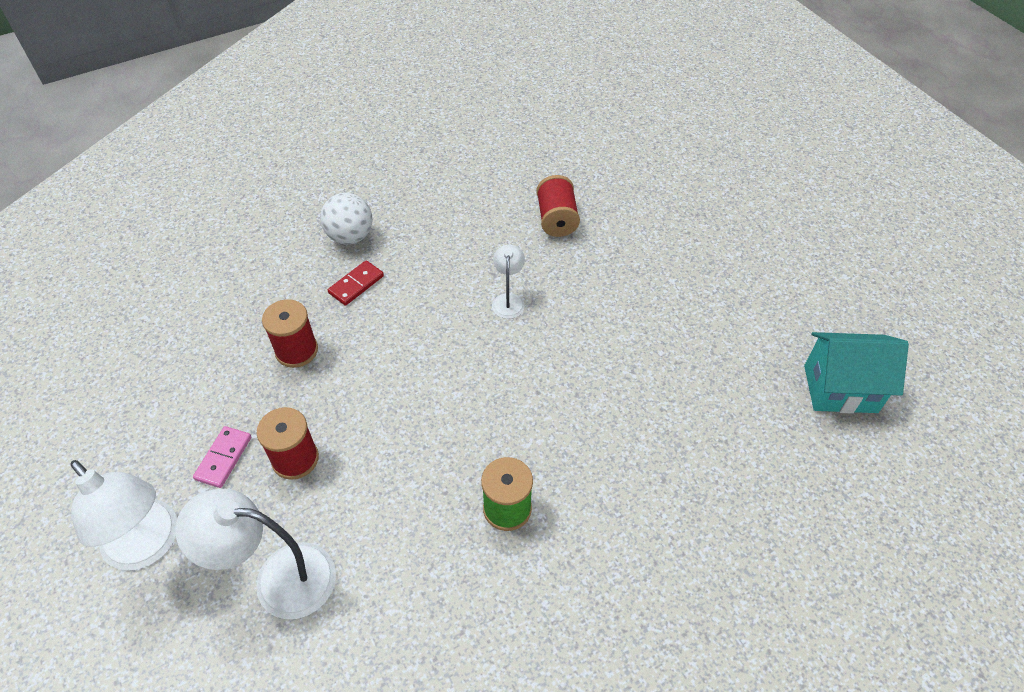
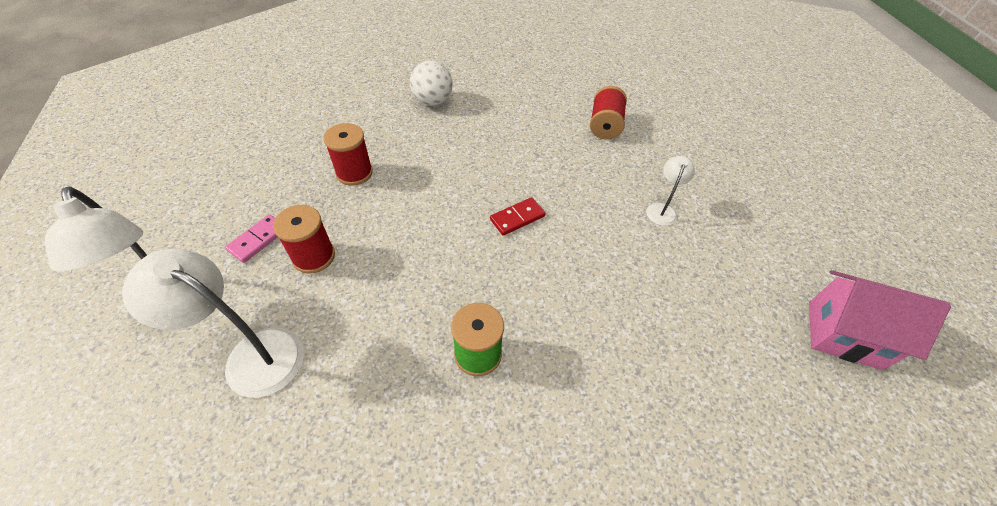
camera: 15 degrees right, 0 degrees up
(356, 285) = (422, 136): red domino -> red domino (517, 218)
(508, 300) = (542, 177): white lamp -> white lamp (662, 209)
(840, 389) = (843, 335): turquoise house -> pink house

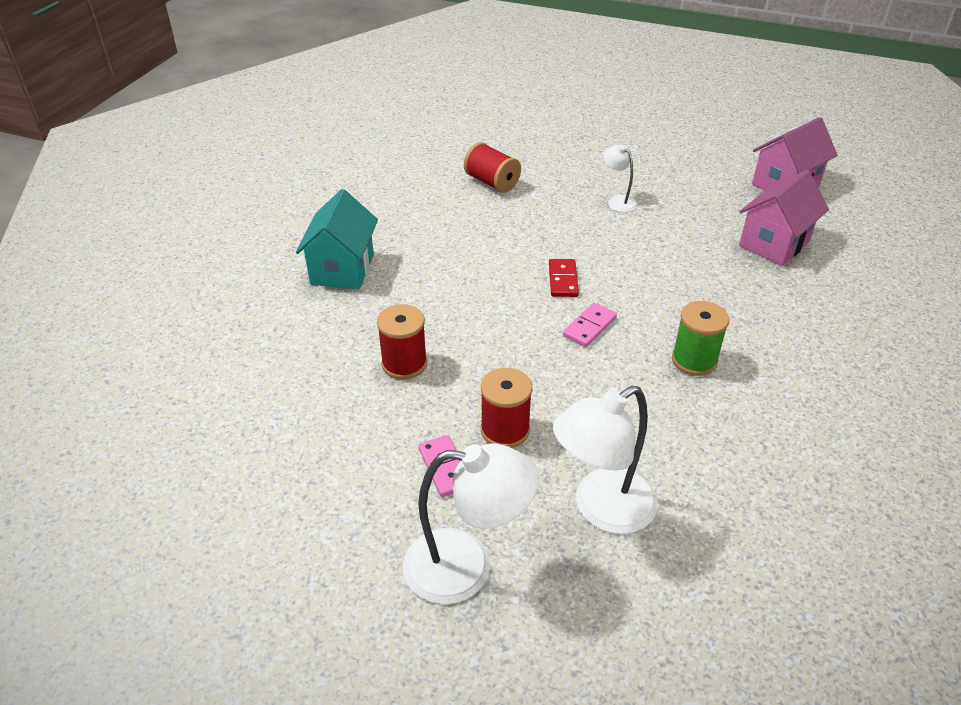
camera: 55 degrees left, 10 degrees down
(433, 101) = (342, 269): white ball -> turquoise house
(469, 259) = (589, 327): none -> pink domino
(722, 360) = (774, 243): none -> pink house

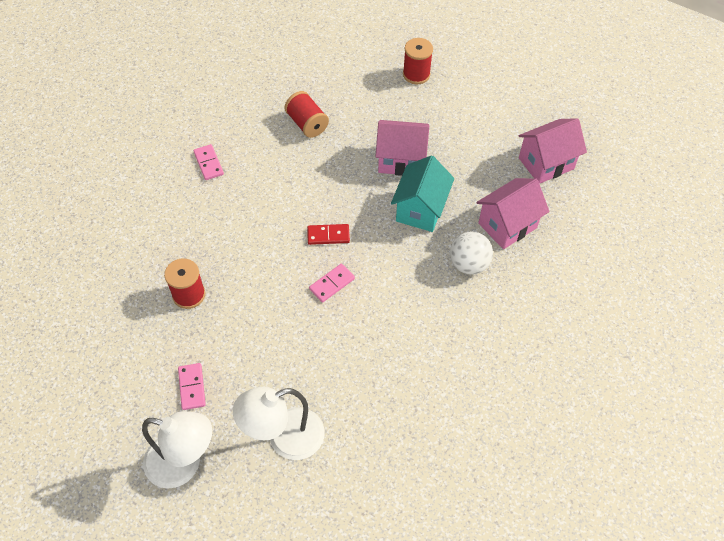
camera: 10 degrees right, 15 degrees up
(342, 269) = (167, 197): turquoise house -> turquoise house (420, 209)
(385, 231) = (209, 163): none -> pink domino
(505, 430) = (241, 364): red spool -> red spool (416, 74)
(563, 280) = (328, 235): red domino -> red domino turned 75 degrees clockwise
(618, 201) = (400, 160): white lamp -> pink house
(694, 360) = (397, 327): green spool -> none
(749, 285) = (468, 264): none -> white ball

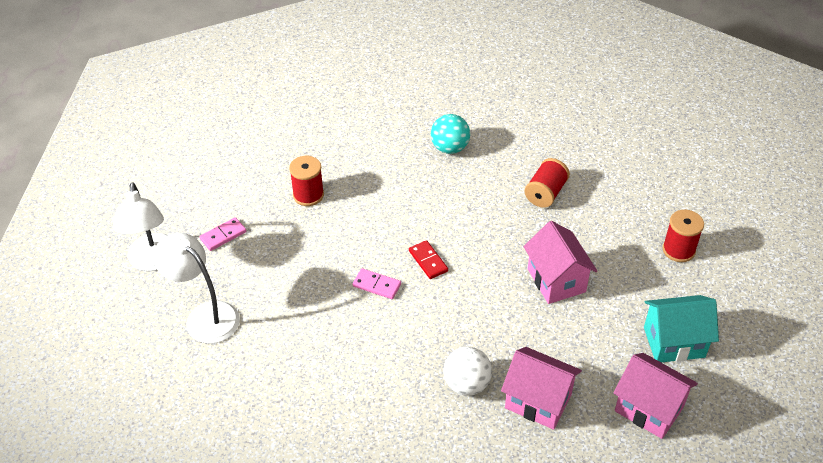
camera: 65 degrees right, 10 degrees down
(209, 163) = (450, 148): pink domino -> turquoise ball
(420, 209) = (506, 319): turquoise house -> turquoise house (674, 342)

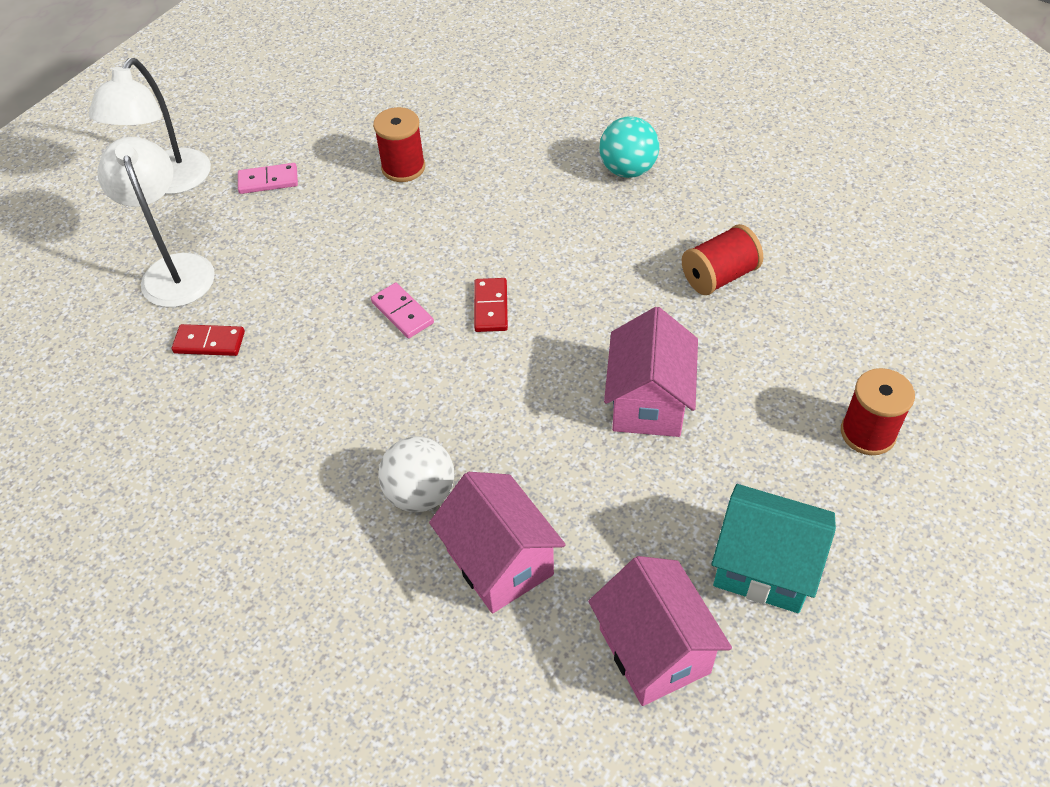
camera: 30 degrees right, 5 degrees up
(266, 352) = (209, 342): none -> red domino

